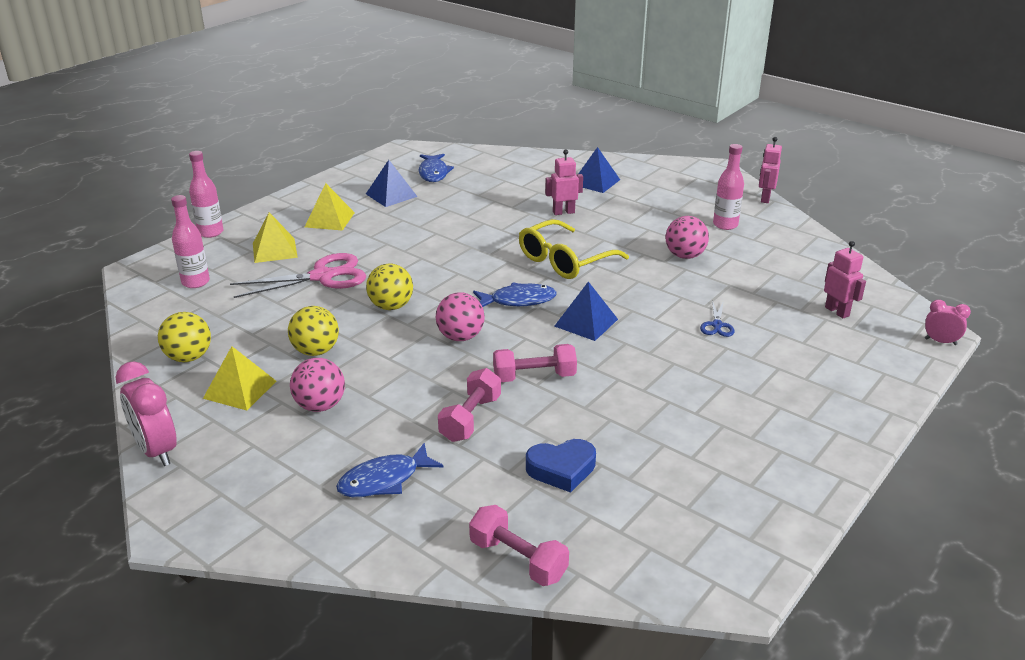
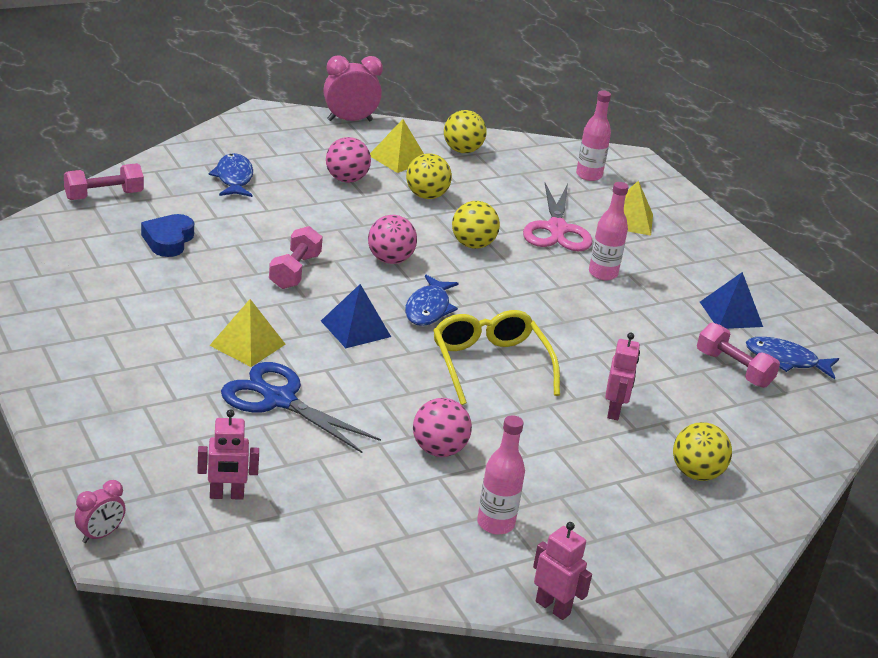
camera: 110 degrees right, 0 degrees up
(210, 232) = (690, 200): pink bottle -> pink bottle (603, 273)
(329, 219) = (684, 263): yellow pyramid -> yellow pyramid (247, 344)
(470, 418) = (268, 227): pink dumbbell -> pink dumbbell (733, 369)
(595, 182) = (696, 474): blue pyramid -> yellow ball
(717, 325) = (279, 400): blue scissors -> blue scissors, size x2.13

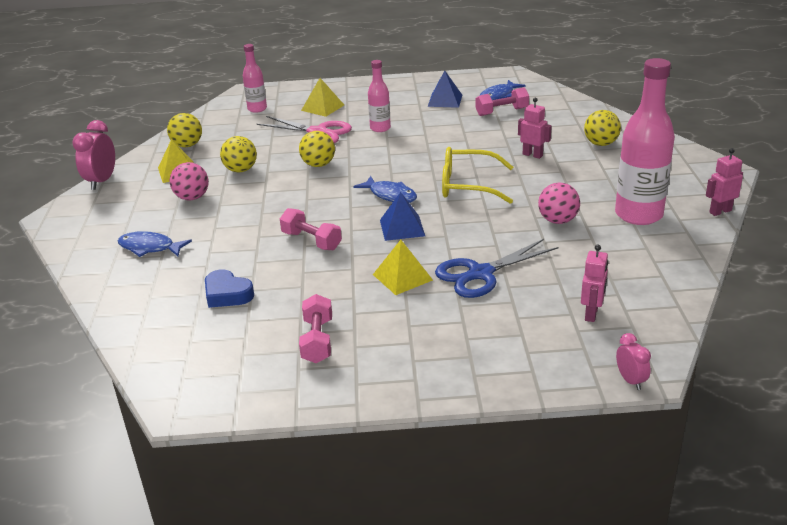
camera: 60 degrees left, 0 degrees up
(104, 196) = (126, 320): pink dumbbell -> pink dumbbell (317, 341)
(390, 260) = (319, 199): pink ball -> none
(495, 523) = (638, 215): pink bottle -> pink bottle, size x1.86

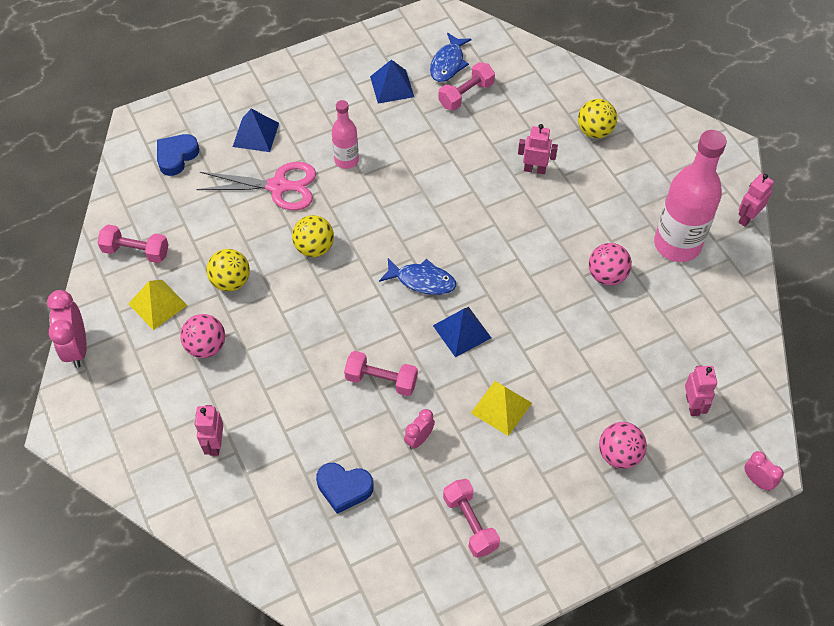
camera: 25 degrees left, 25 degrees up
(150, 248) = (215, 444): blue fish -> pink robot
(187, 145) = (136, 251): yellow ball -> pink dumbbell
(257, 109) = (176, 156): pink bottle -> blue heart
(315, 280) = (419, 439): none -> pink clock
(323, 107) = (256, 134): yellow pyramid -> blue pyramid
(468, 185) = (493, 241): yellow glasses -> none
(480, 274) = (571, 379): blue scissors -> none
(493, 330) = (619, 454): none -> pink ball

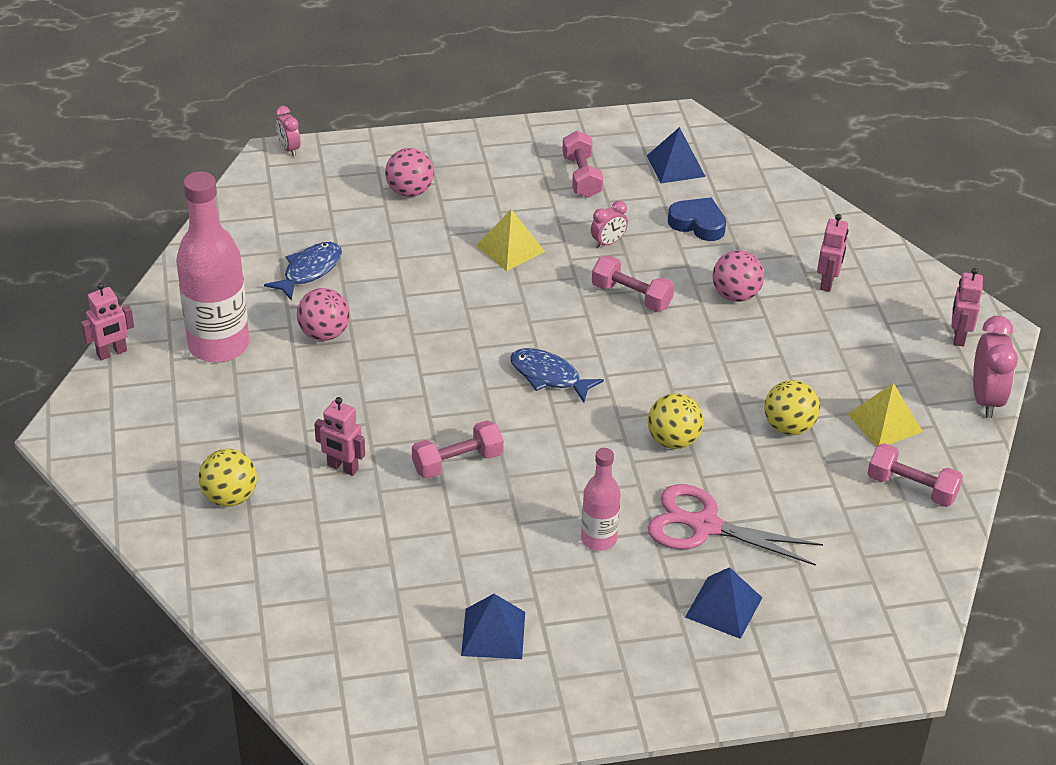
camera: 165 degrees left, 15 degrees down
(176, 156) = (848, 602): blue heart -> none
(206, 347) = (828, 368): pink ball -> pink ball (735, 295)
(448, 63) = (389, 650): blue fish -> blue fish (309, 271)
(462, 331) = (522, 319): blue pyramid -> blue pyramid (675, 166)
(466, 95) = (385, 593): pink dumbbell -> pink dumbbell (457, 462)
(693, 405) = (309, 210): pink robot -> pink robot (958, 336)

